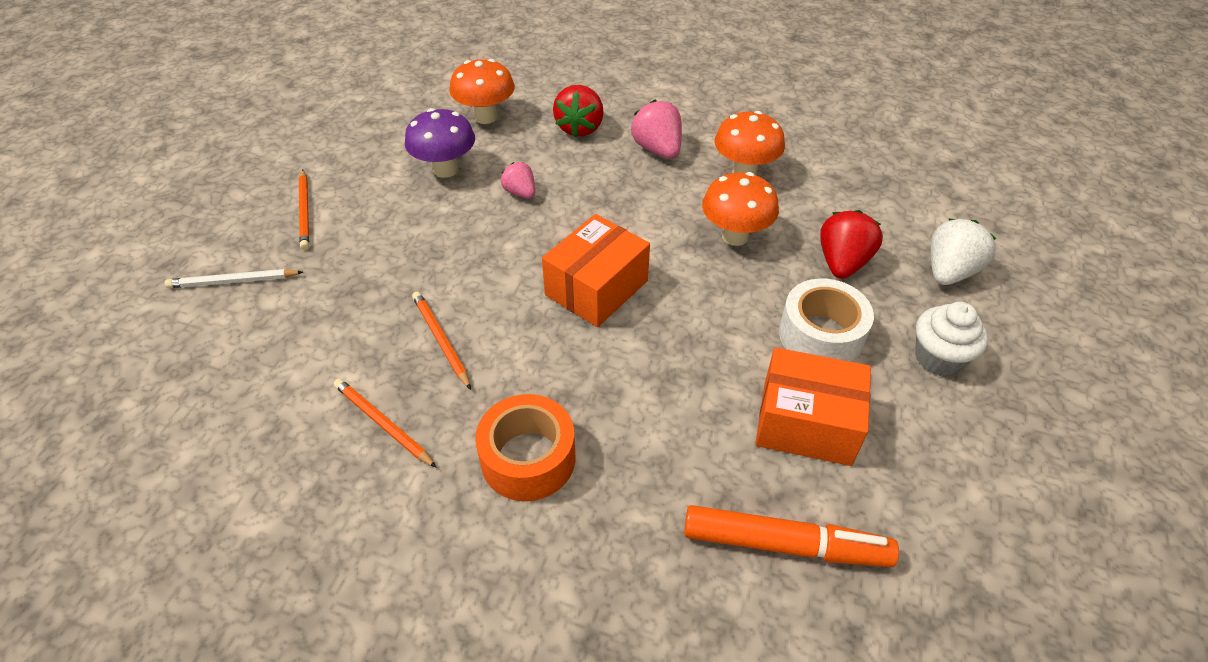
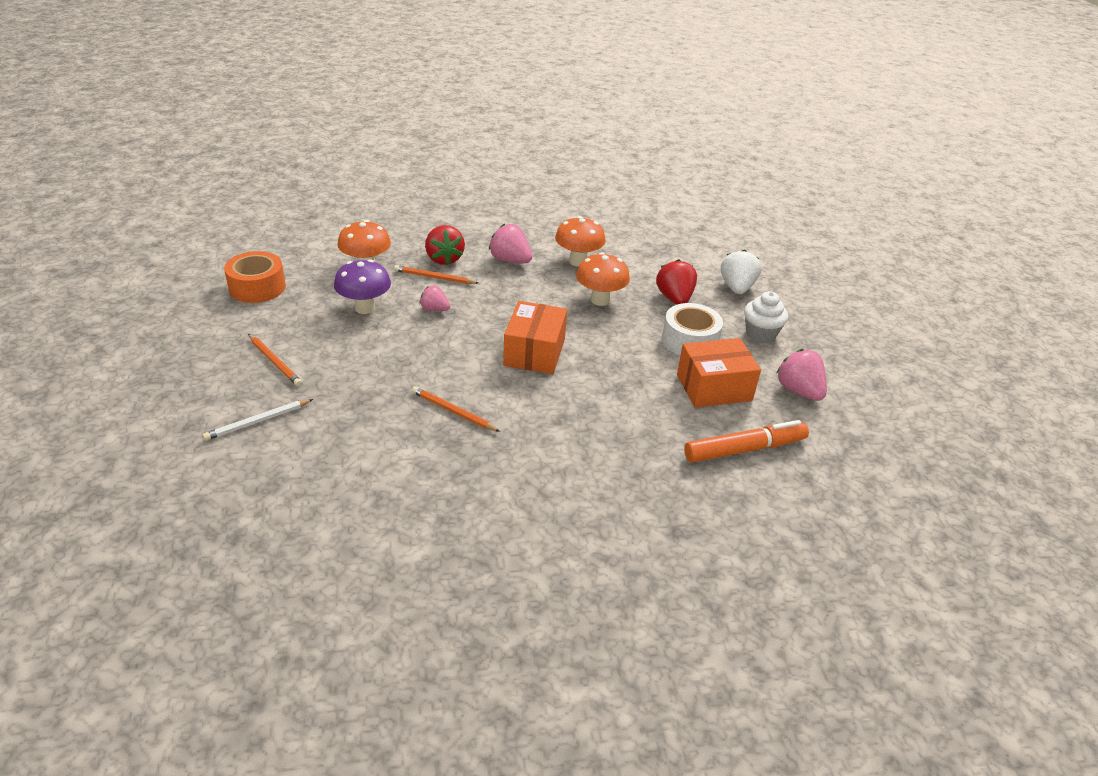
camera: 30 degrees left, 10 degrees down
(383, 424) = (454, 470): orange pencil -> orange pencil (434, 277)
(528, 458) = (567, 457): orange tape -> orange tape (257, 287)
(939, 475) = (799, 391): none -> pink strawberry

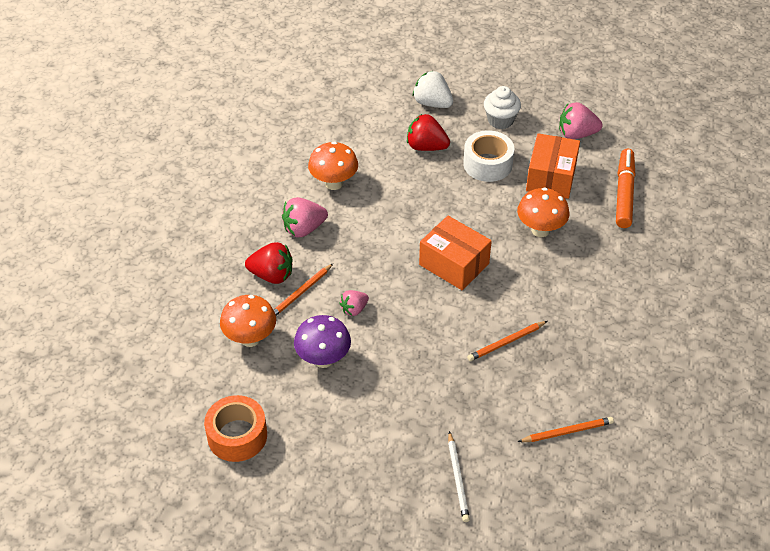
camera: 60 degrees left, 10 degrees up
(275, 362) = (375, 448): orange pencil -> orange pencil (567, 431)
(600, 300) = (402, 193): orange mushroom -> orange mushroom (540, 230)

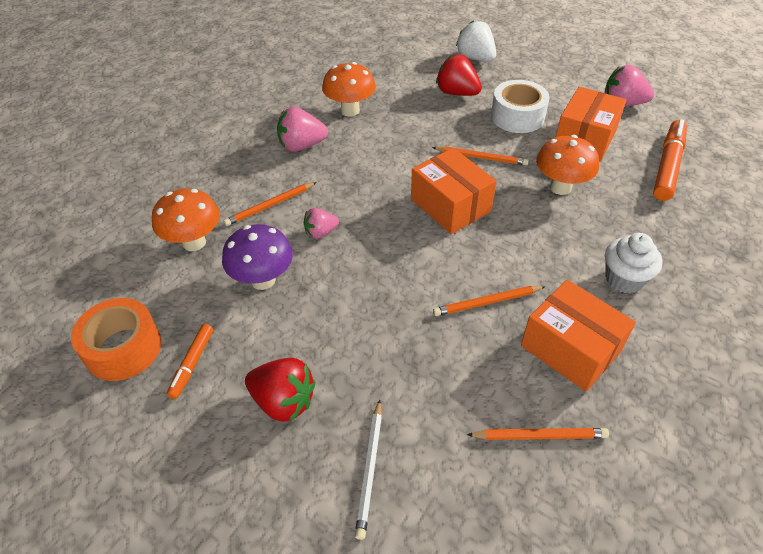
camera: 15 degrees right, 0 degrees up
(272, 275) = (248, 183): red strawberry -> red strawberry (283, 401)
(297, 436) = (192, 364): none -> orange marker
(467, 212) = (481, 157): none -> orange pencil
(500, 120) = (542, 81): white cupcake -> white cupcake (624, 279)
(576, 366) = (570, 348): none -> orange box

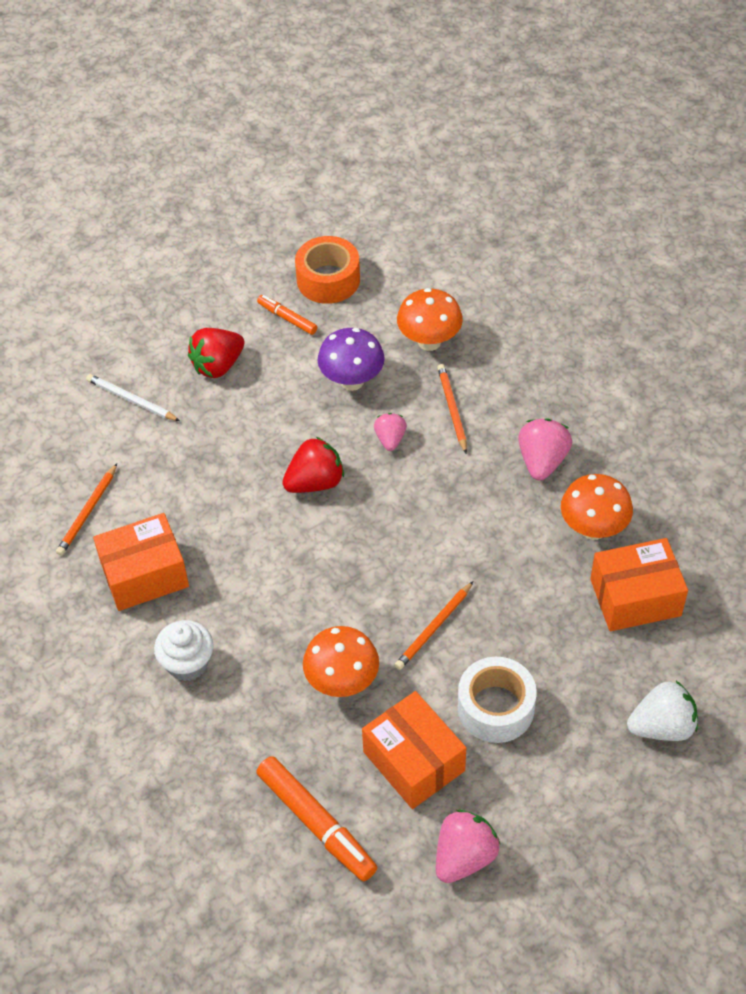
camera: 115 degrees right, 5 degrees up
(450, 205) = (370, 562): orange box -> orange box (635, 597)
(457, 93) = (581, 662): red strawberry -> red strawberry (315, 482)
(487, 302) = (228, 536): orange pencil -> none

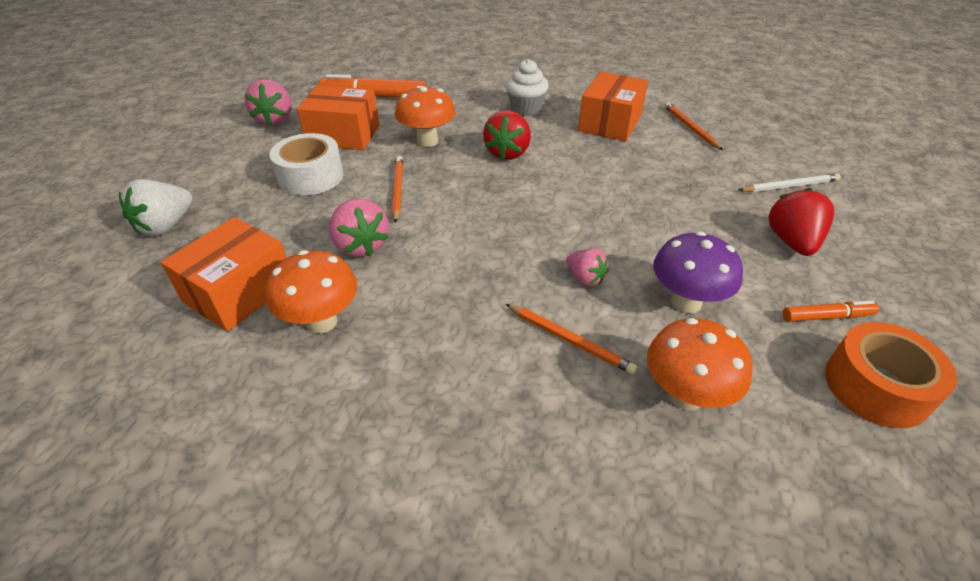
camera: 135 degrees right, 10 degrees down
(315, 482) = (593, 216): red strawberry -> red strawberry (508, 153)
(542, 461) = (428, 350): pink strawberry -> pink strawberry (361, 246)

